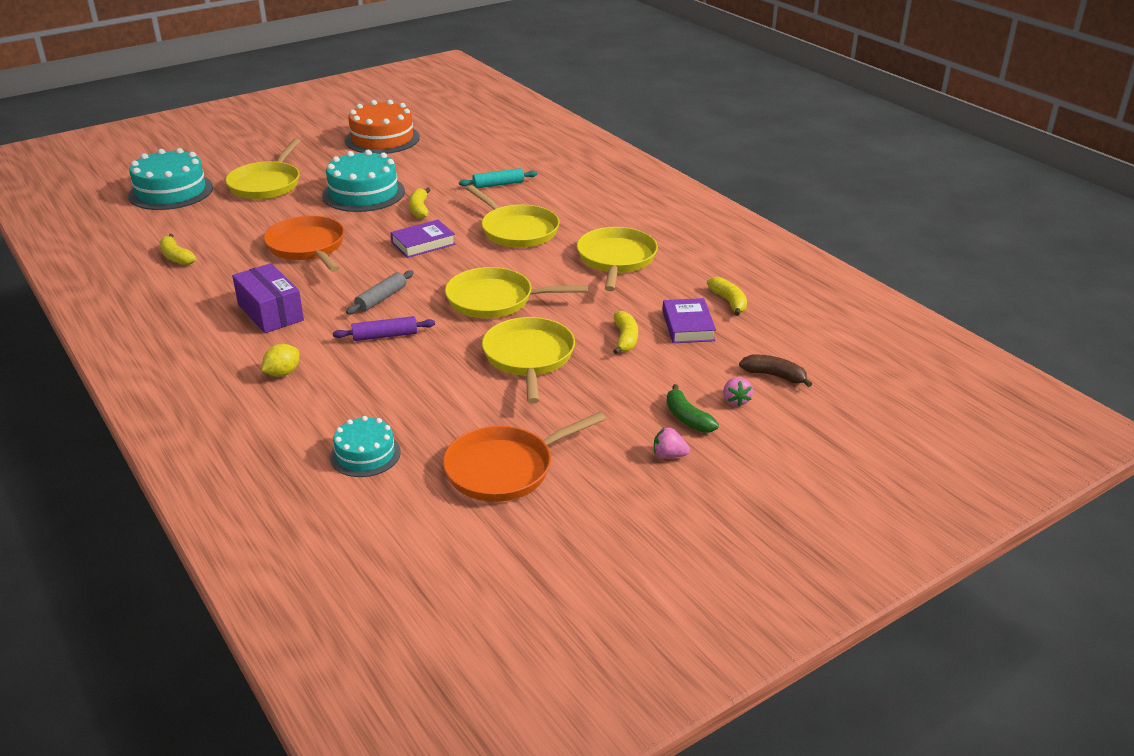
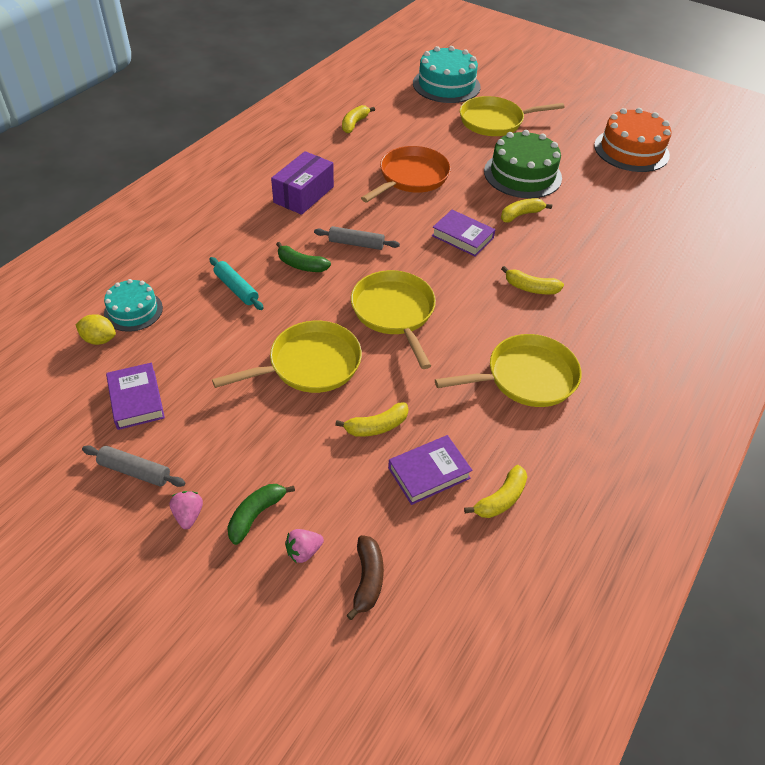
camera: 65 degrees right, 15 degrees up
(283, 373) = (224, 231): yellow lemon -> yellow lemon (99, 339)
(363, 193) = (522, 174): turquoise cake -> green cake
(385, 336) = (301, 265): purple rolling pin -> green banana
(498, 184) = (610, 248): turquoise rolling pin -> turquoise rolling pin (236, 288)
(505, 469) = (136, 400): orange pan -> purple book
(517, 230) = (530, 288): yellow pan -> yellow banana
(600, 481) = (135, 471): none -> grey rolling pin

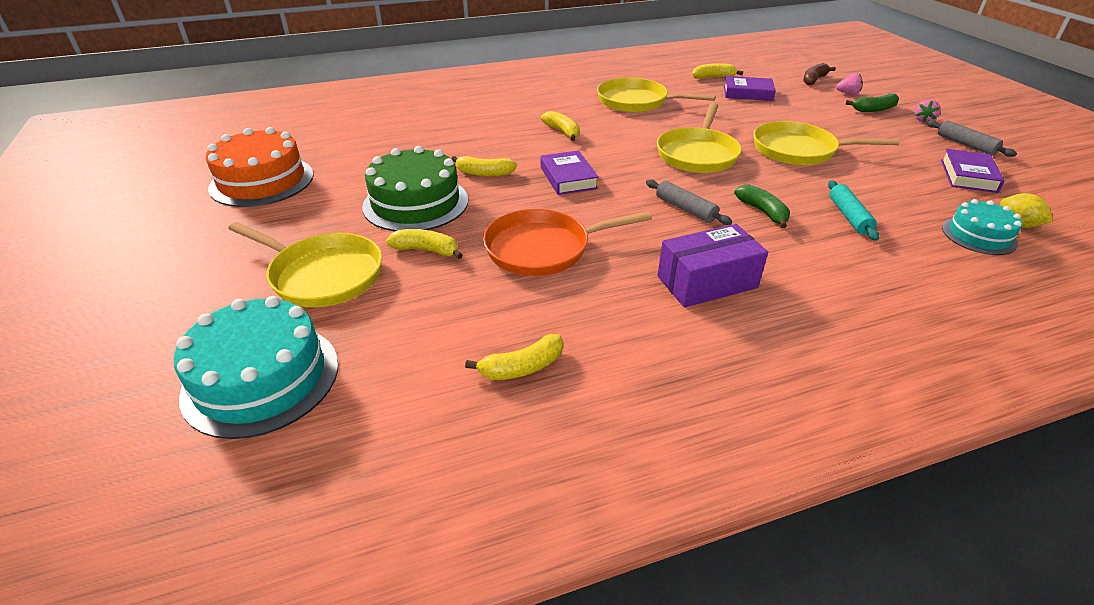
camera: 140 degrees left, 10 degrees down
(376, 426) = (767, 114): yellow banana -> yellow banana (427, 250)

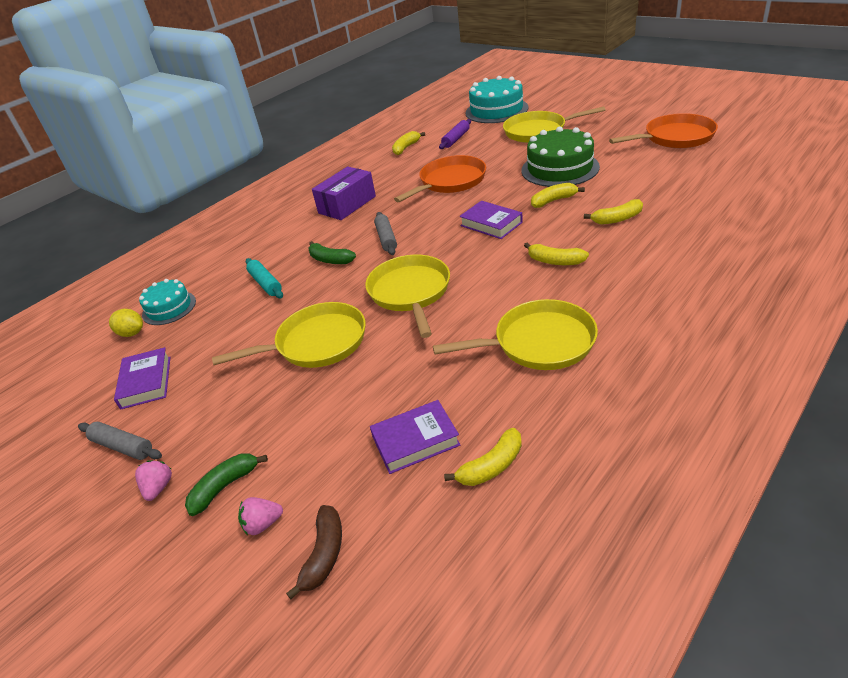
camera: 155 degrees right, 0 degrees up
(262, 181) = (675, 138): orange cake -> orange pan
(427, 250) = (509, 156): yellow banana -> yellow banana (617, 219)
(429, 335) = (456, 139): none -> purple rolling pin
(685, 209) = (386, 238): grey rolling pin -> grey rolling pin turned 60 degrees clockwise

